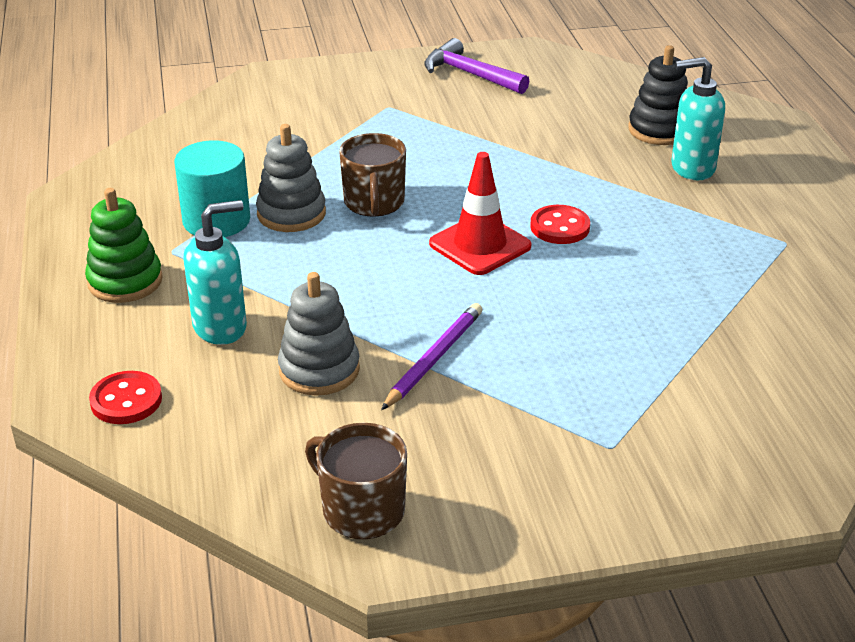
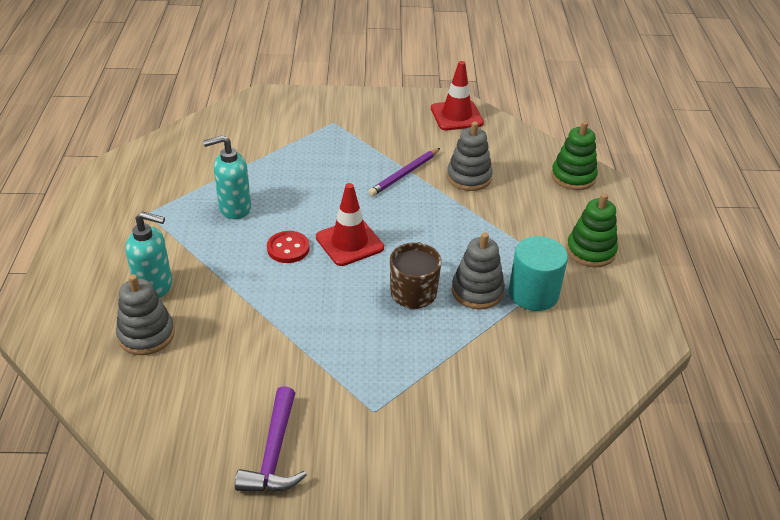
camera: 170 degrees left, 5 degrees up
(126, 400) = (573, 177): red button -> green stacking toy
(221, 327) = (525, 210): turquoise soap dispenser -> turquoise soap dispenser (234, 208)
(361, 510) = (456, 116): brown mug -> red traffic cone
(470, 74) = (274, 453): purple hammer -> purple hammer turned 45 degrees clockwise
(659, 130) = (146, 335): black stacking toy -> grey stacking toy

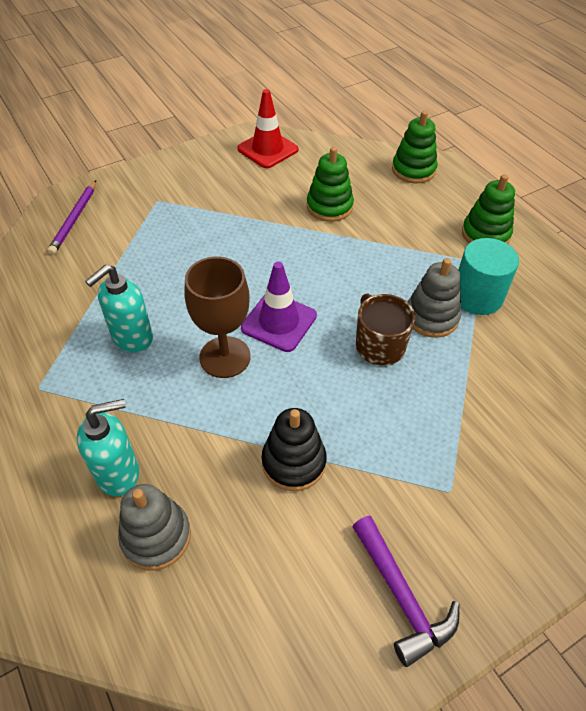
camera: 30 degrees left, 10 degrees up
(276, 336) = (294, 462): none -> black stacking toy
(288, 248) = (225, 357): red button -> brown goblet
(349, 242) = (279, 322): red traffic cone -> purple traffic cone
(404, 174) = (270, 227): purple pencil -> purple pencil (74, 219)
(469, 177) = (329, 206): grey stacking toy -> green stacking toy

